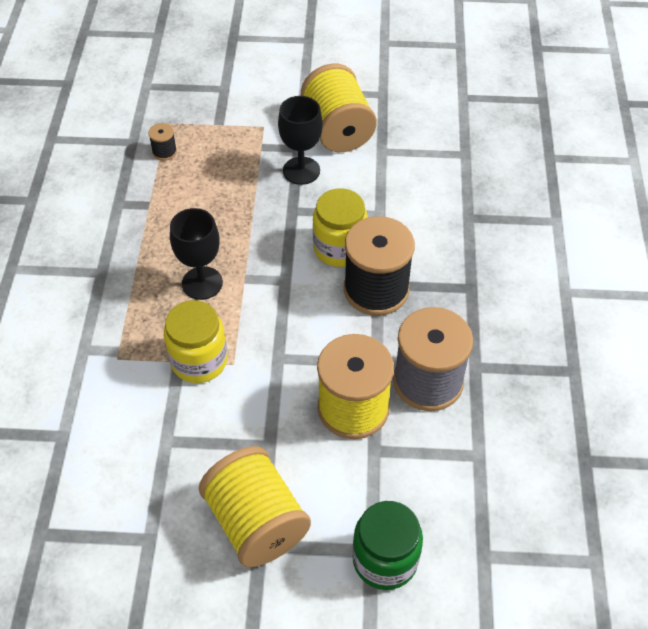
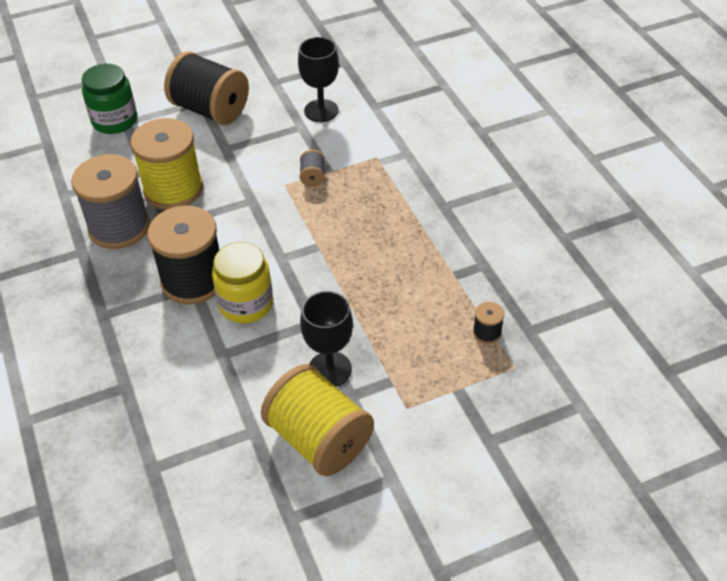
camera: 155 degrees right, 5 degrees down
(199, 360) = (312, 177): yellow jar -> grey spool
(202, 283) = (352, 229): black goblet -> black goblet (321, 111)
(256, 522) = (210, 110): yellow spool -> black spool

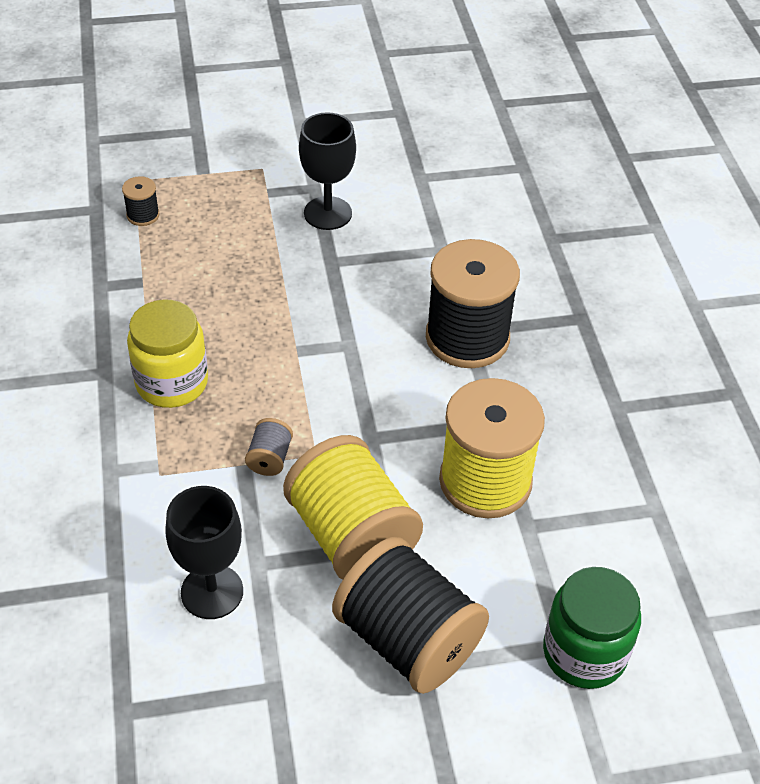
camera: 170 degrees left, 0 degrees up
(119, 227) = (566, 434): grey spool -> none
(246, 304) = (405, 296): yellow jar -> yellow jar (172, 383)
(319, 439) = (357, 159): yellow spool -> yellow spool (351, 536)

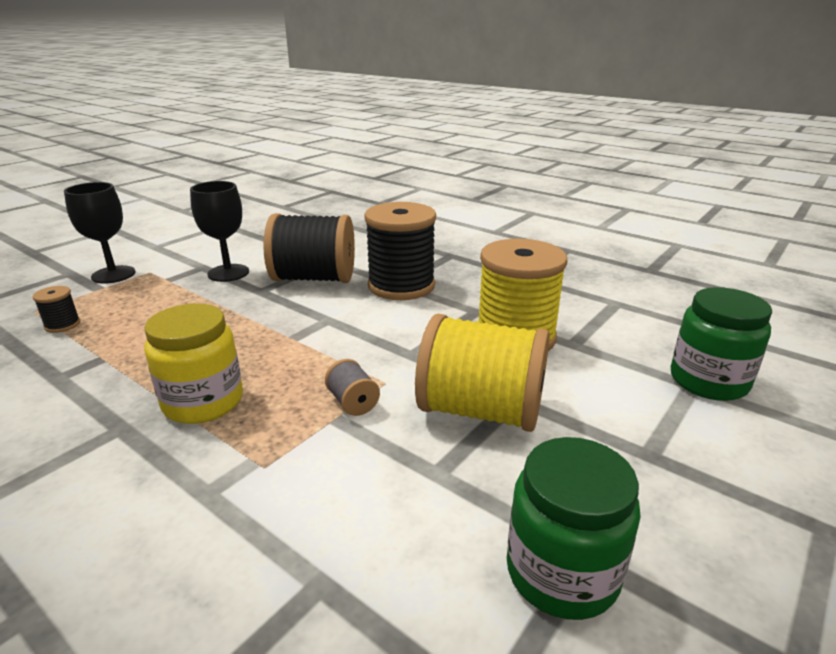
camera: 40 degrees left, 20 degrees down
(212, 592) = (427, 520): black goblet -> black goblet (113, 275)
(246, 685) = (562, 572): none -> green jar
(408, 640) = (615, 445): black spool -> black spool (314, 278)

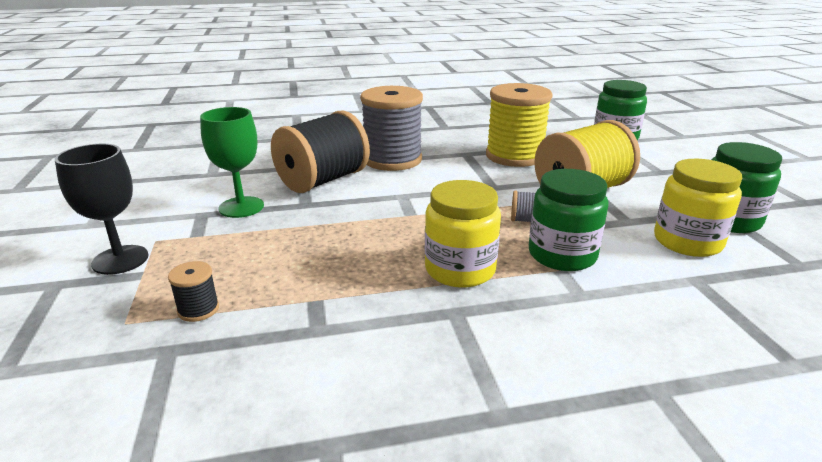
camera: 50 degrees left, 0 degrees up
(228, 273) = (241, 207): black goblet -> green goblet
(290, 451) = (562, 255): none -> green jar
(401, 286) = (392, 160): black spool -> grey spool
(432, 545) = (687, 242): none -> yellow jar

